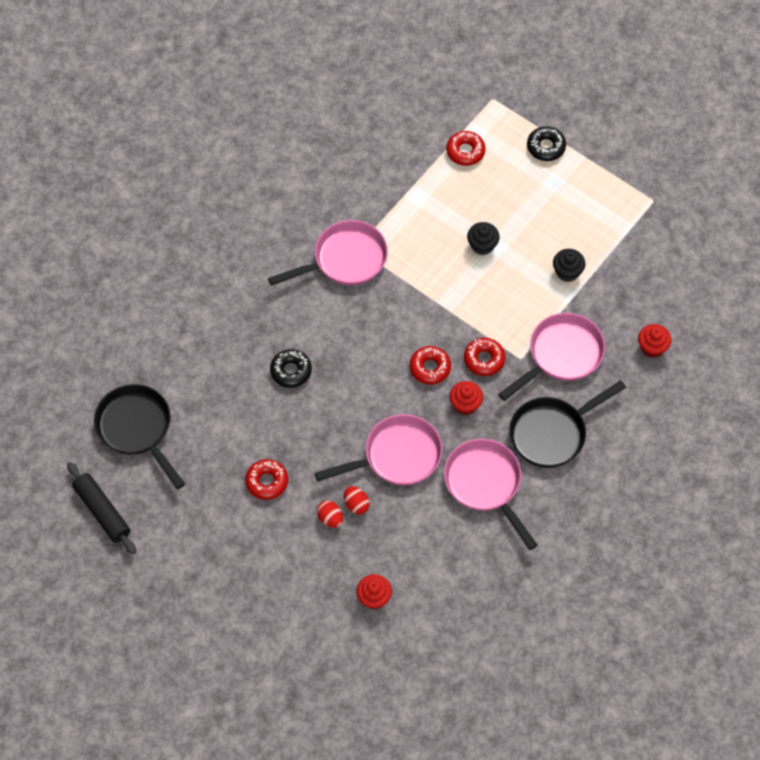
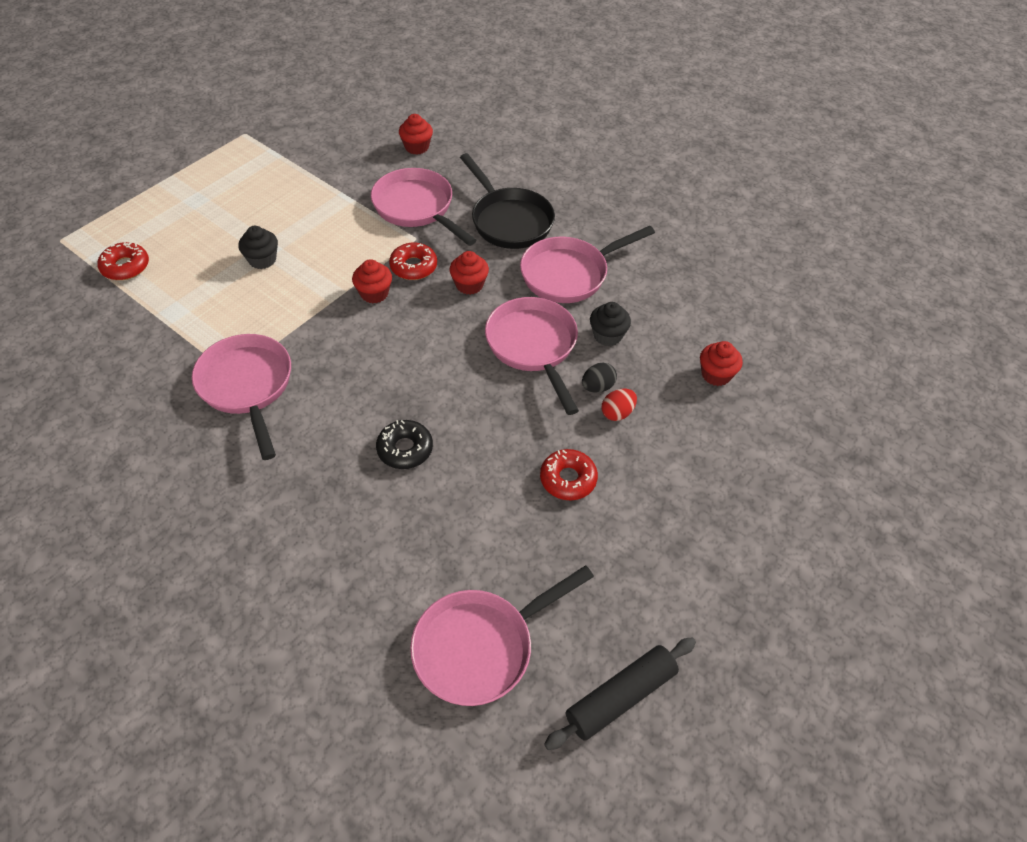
camera: 90 degrees left, 10 degrees down
(137, 429) = (480, 647): black pan -> pink pan
(356, 504) = (597, 387): red egg -> black egg
(430, 368) = (418, 312): red donut -> none
(449, 333) = (374, 293): none -> red cupcake
(546, 147) = (147, 202): black donut -> none
(567, 272) = (315, 197): black cupcake -> black cupcake (607, 335)

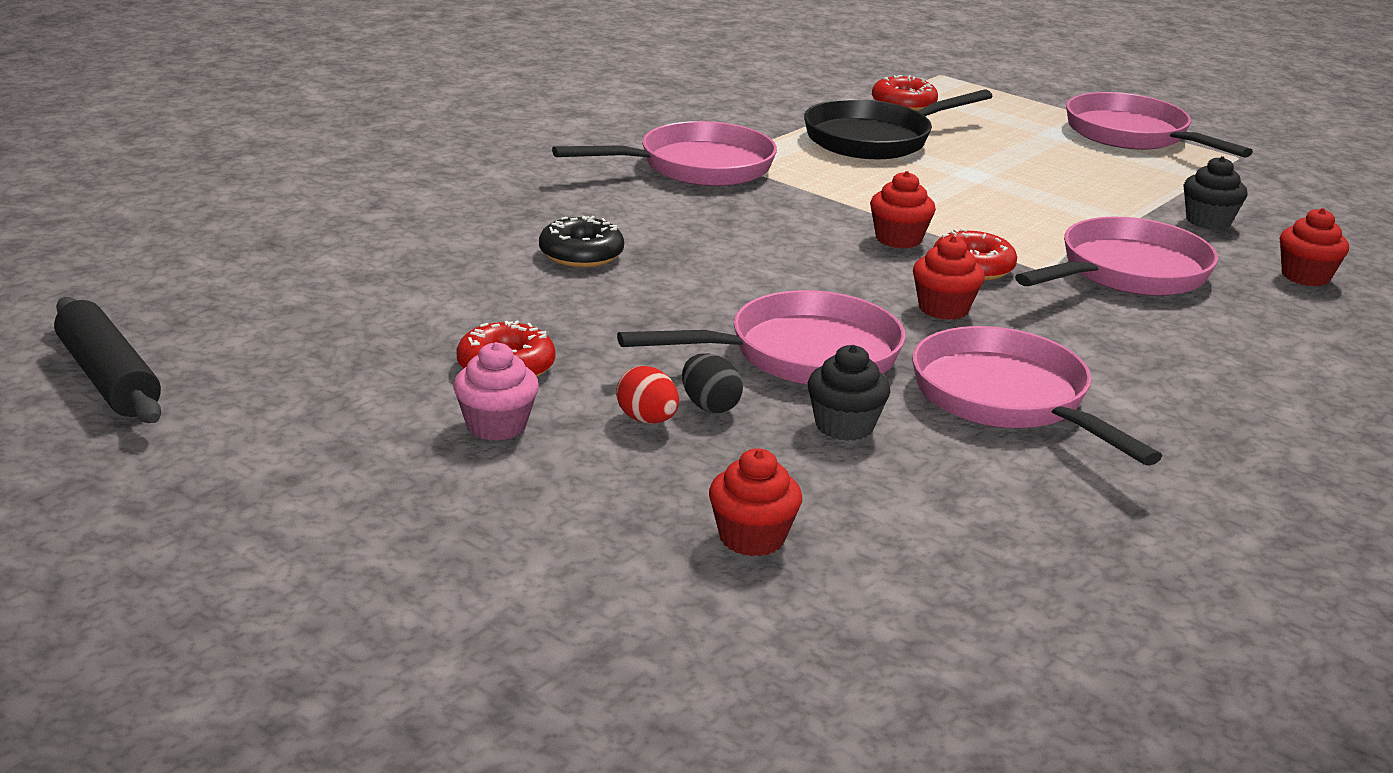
camera: 90 degrees right, 25 degrees down
(262, 260) = (947, 171): black cupcake -> black cupcake (1208, 221)
(480, 647) = (238, 291): pink pan -> pink pan (1132, 135)
(509, 221) = (1138, 350): black pan -> black pan (874, 139)
(637, 478) = (496, 426): none -> pink cupcake

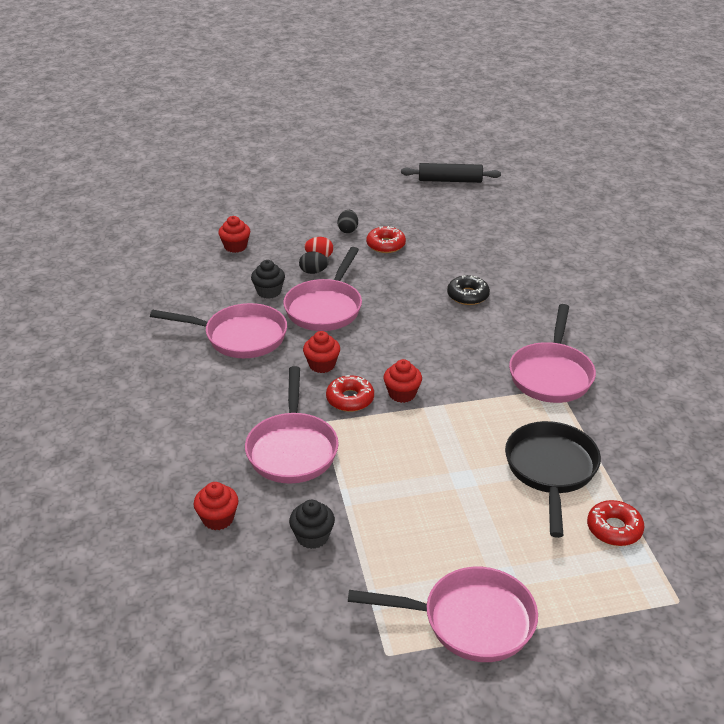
camera: 130 degrees right, 10 degrees up
(496, 426) = (348, 230): pink cupcake -> black egg

